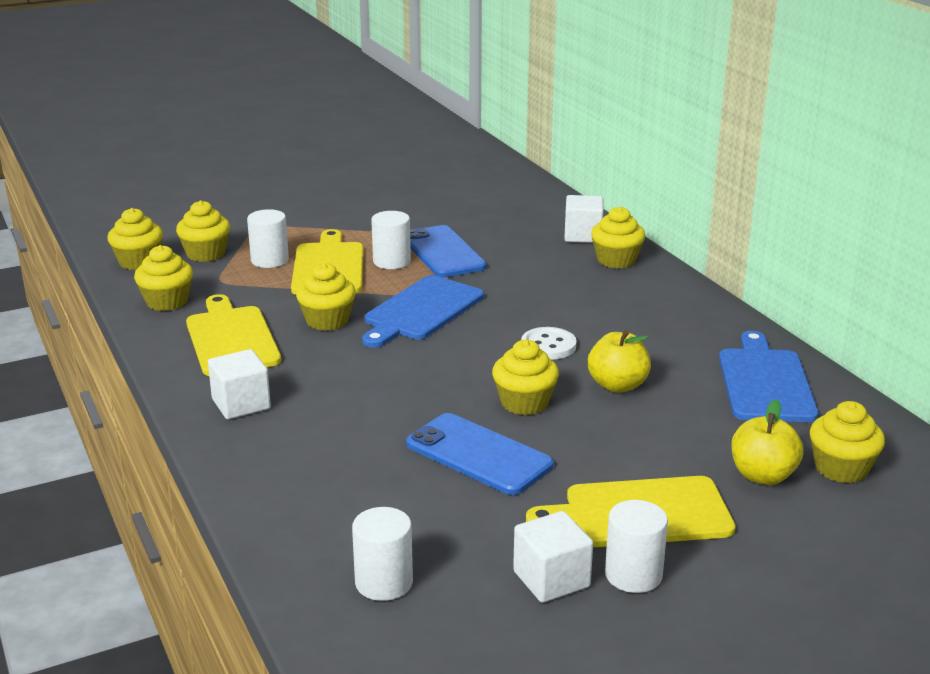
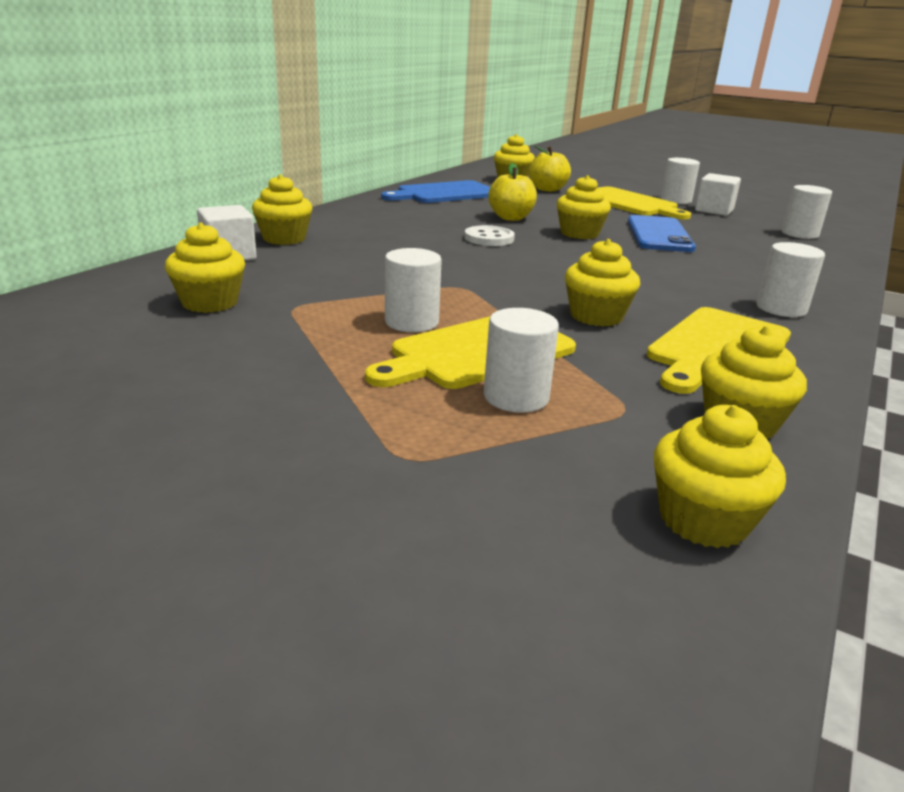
camera: 125 degrees left, 0 degrees up
(206, 254) = (574, 461): yellow cupcake -> yellow cupcake (210, 303)
(241, 404) = (781, 308): white cube -> white cylinder
(421, 311) = (505, 285): blue cutting board -> none
(443, 252) = (350, 303): blue phone -> none

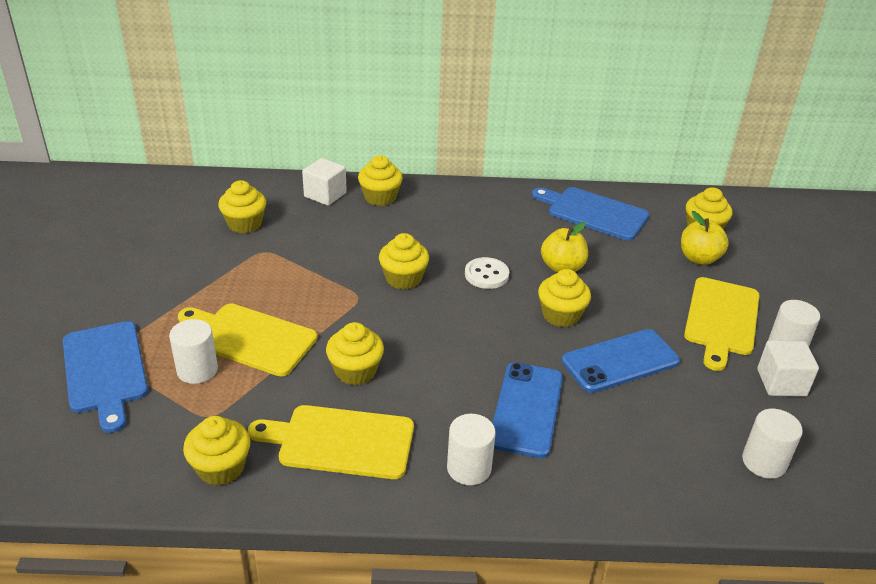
camera: 60 degrees right, 10 degrees up
(411, 322) = (275, 299): white cylinder -> none
(447, 469) = (105, 370): none -> blue cutting board
(703, 520) = (99, 467): yellow cupcake -> yellow cupcake (403, 278)
(705, 272) = (526, 409): none -> blue phone

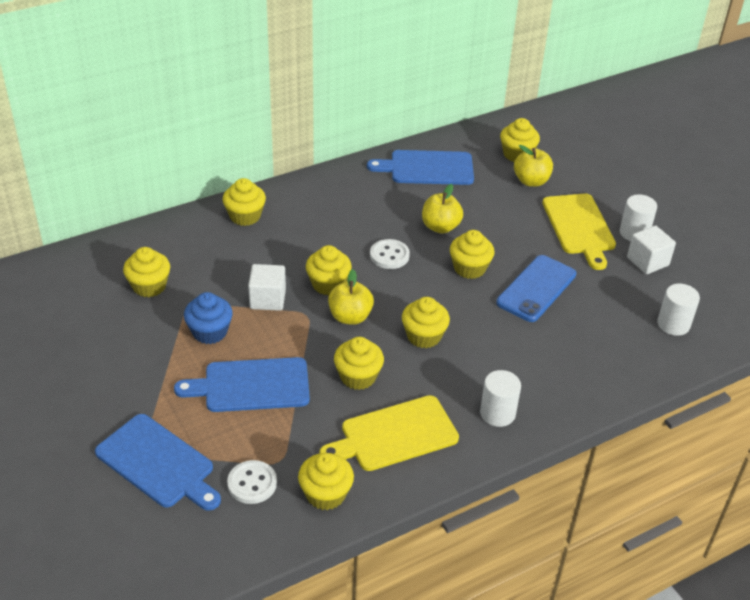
camera: 30 degrees left, 5 degrees up
(165, 425) = (252, 483): none -> white button
(197, 370) = (234, 430): white cylinder -> none
(249, 338) = (251, 385): yellow cutting board -> blue cutting board
(258, 279) = (210, 332): none -> blue cupcake
(325, 195) = (195, 231): white cube -> white cube (267, 299)
(398, 314) = (350, 317): none -> yellow apple
(456, 360) = (424, 336): none -> yellow cupcake
(526, 409) = (502, 353): blue phone -> none

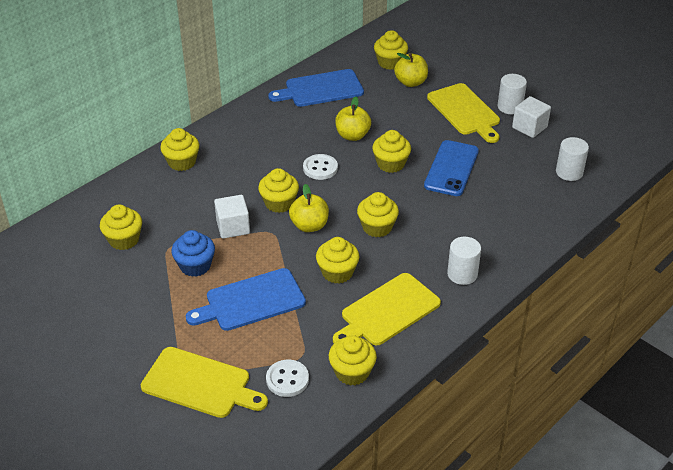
camera: 15 degrees left, 0 degrees up
(158, 463) = (200, 384): blue cutting board -> yellow cutting board

